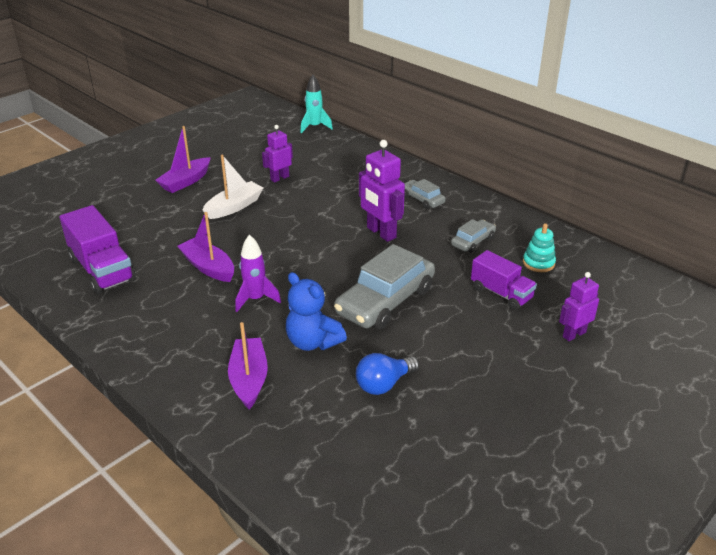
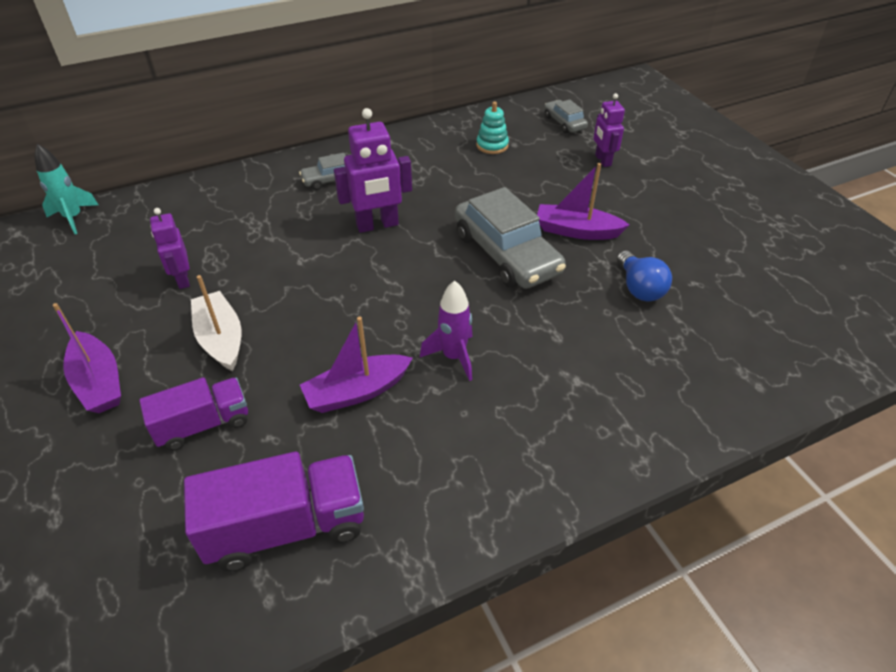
camera: 70 degrees left, 10 degrees up
(249, 379) = (604, 391): purple boat -> purple boat (576, 231)
(313, 342) = (555, 324): blue teddy bear -> none
(473, 241) = (434, 170): grey car -> grey car (564, 123)
(501, 293) = (528, 179): purple truck -> purple truck (203, 424)

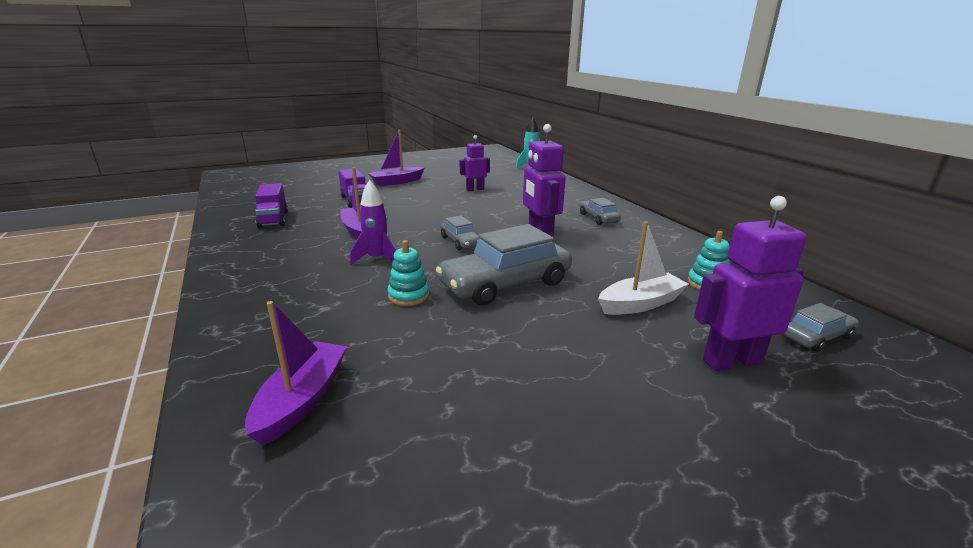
camera: 90 degrees right, 20 degrees down
(221, 339) = (420, 200): white boat -> white boat (640, 304)
(286, 527) = (273, 219): purple truck -> purple truck, size x0.66
(399, 287) = (460, 241): none -> grey car
(541, 319) = (409, 296): none -> turquoise stacking toy
(576, 231) = (551, 325): purple boat -> purple boat (302, 400)
(602, 160) = (731, 361): purple robot -> purple robot, size x1.58
(639, 288) = (444, 358): blue light bulb -> none

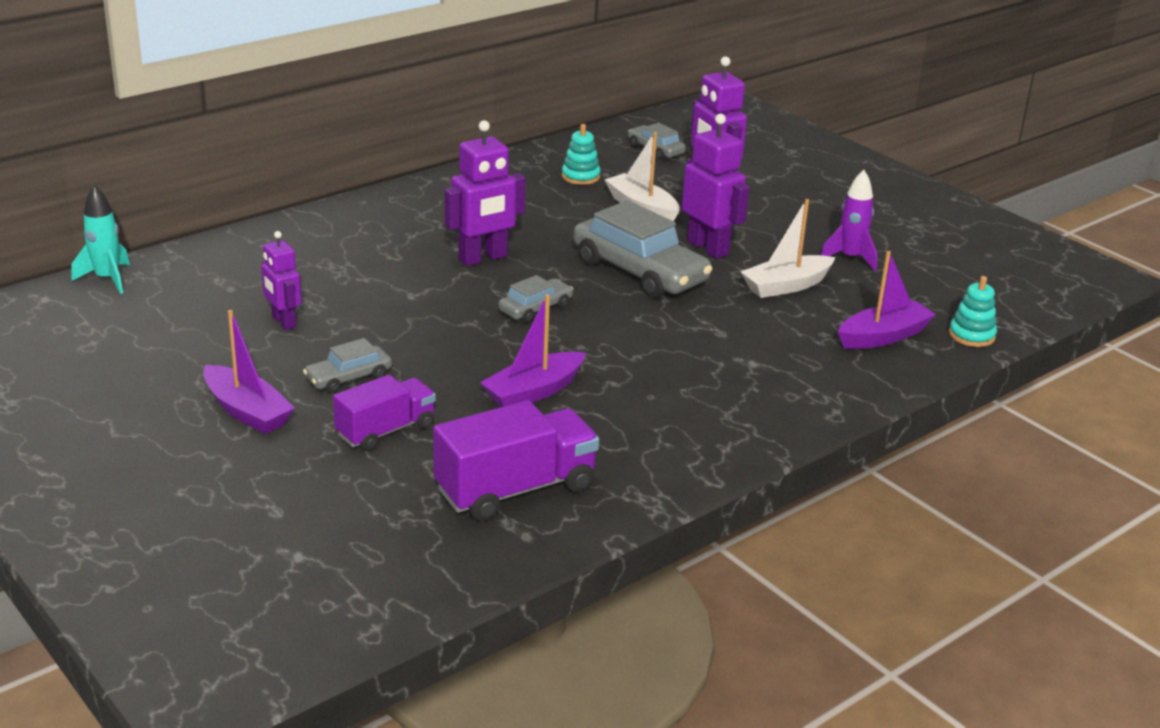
camera: 105 degrees left, 5 degrees up
(273, 219) = (515, 489): purple truck -> purple truck, size x1.52
(302, 400) = (883, 336): purple boat -> purple boat turned 150 degrees clockwise
(377, 259) = (621, 357): purple rocket -> purple rocket (850, 258)
(409, 296) = (698, 320): turquoise stacking toy -> turquoise stacking toy (971, 335)
(449, 357) = (786, 286): none -> white boat
(548, 325) = (708, 248): none -> purple robot
(598, 218) = (405, 221): grey car -> grey car (348, 378)

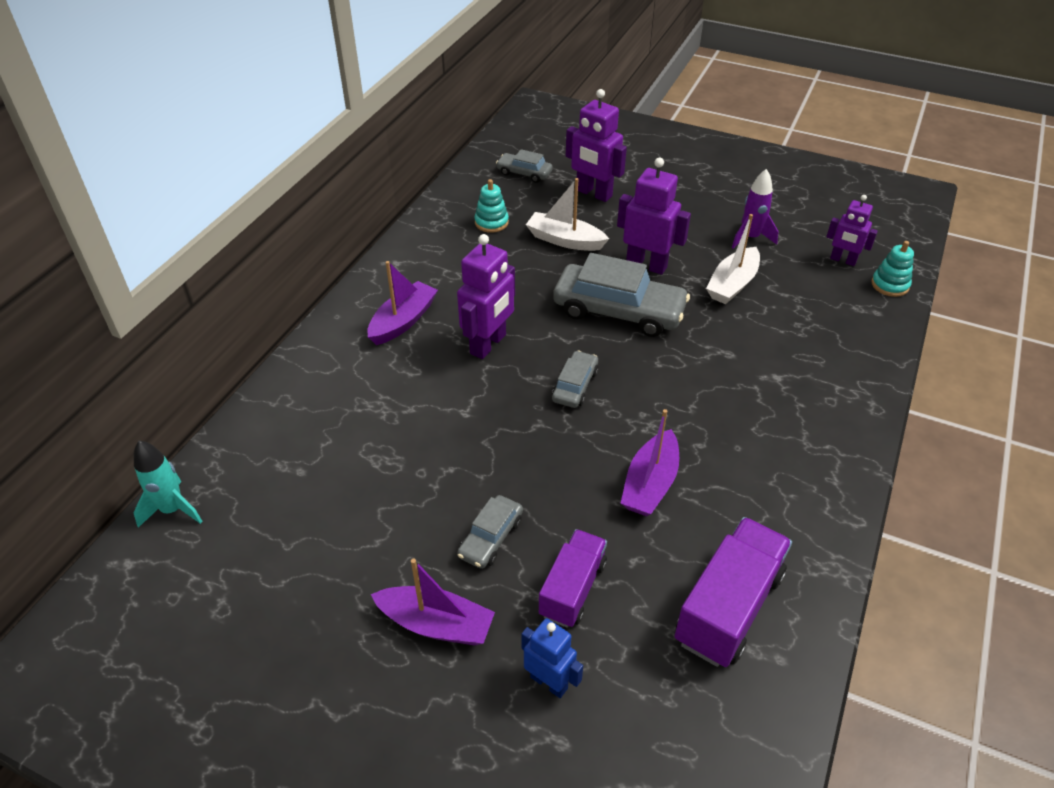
camera: 25 degrees left, 15 degrees up
(283, 322) = (381, 493): purple robot -> purple robot (843, 260)
(304, 475) = (549, 682): none -> blue robot
(883, 336) = (837, 310): purple boat -> purple boat (403, 321)

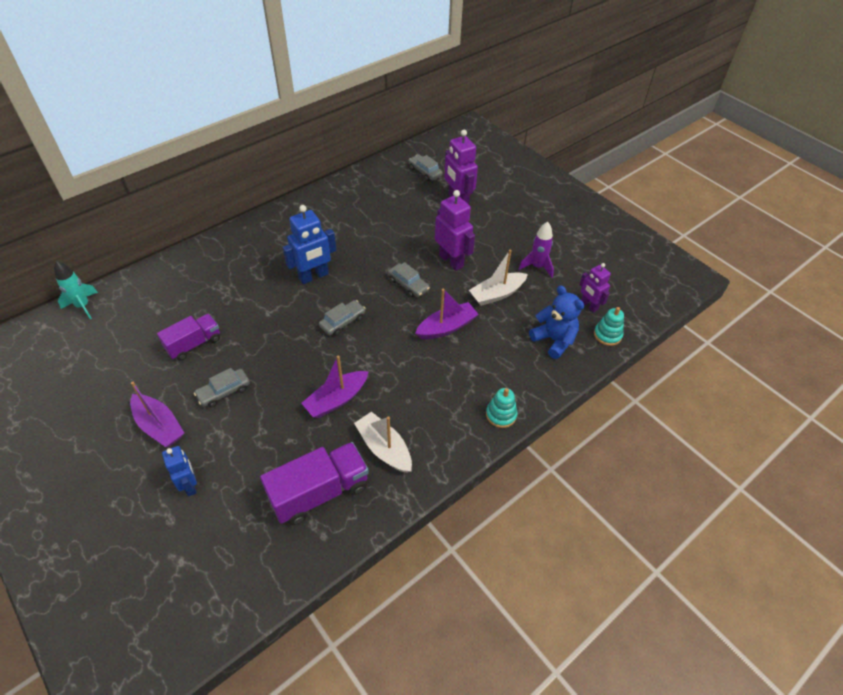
camera: 25 degrees right, 5 degrees up
(403, 321) = (277, 244): purple boat -> purple boat (446, 327)
(488, 344) = (314, 276): purple robot -> blue robot
(491, 222) = (378, 198): turquoise stacking toy -> turquoise stacking toy (501, 415)
(565, 240) = (413, 226): white boat -> white boat (384, 448)
(572, 589) = (243, 440): purple truck -> purple truck (194, 344)
(618, 311) = (408, 284): grey car -> grey car, size x0.51
(840, 312) = (554, 340): none -> blue teddy bear

